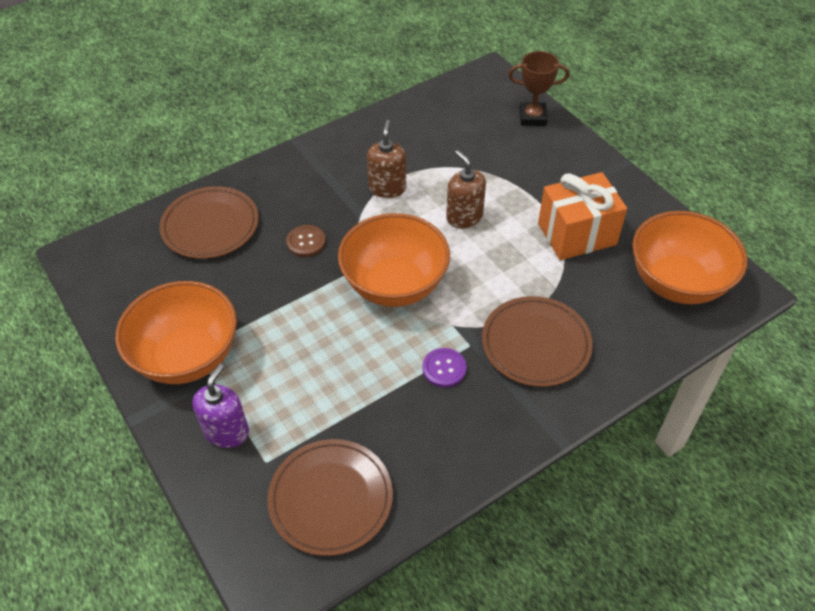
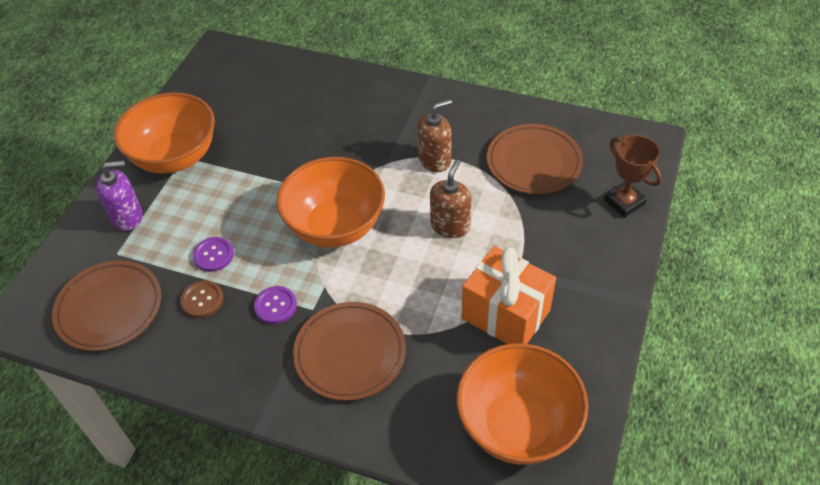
camera: 55 degrees right, 0 degrees up
(210, 226) = (301, 91): brown plate -> brown plate (534, 162)
(306, 242) = (332, 149): brown button -> brown button (202, 300)
(344, 385) = (213, 255): none -> purple button

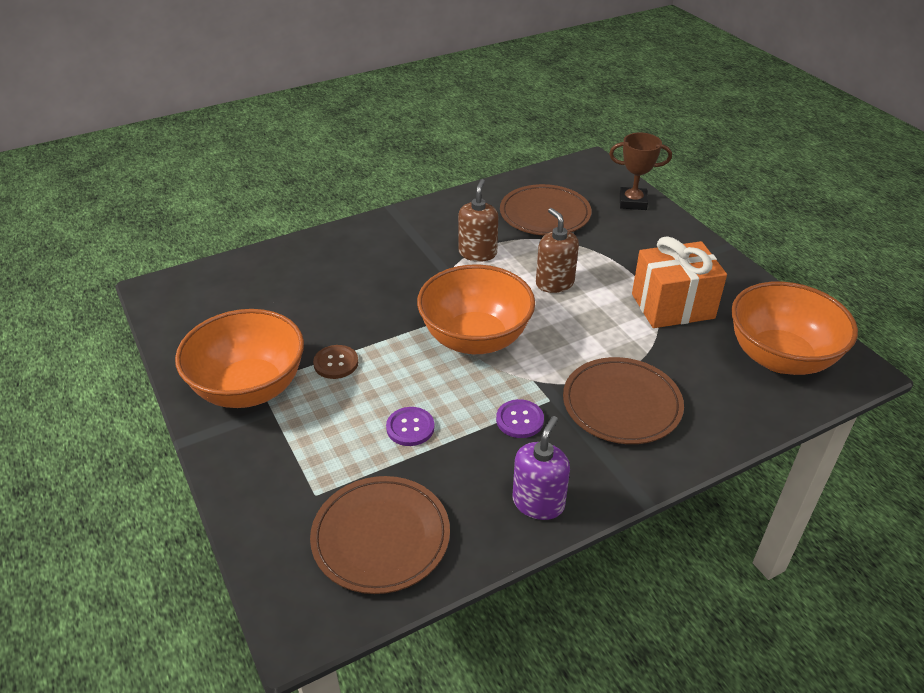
camera: 50 degrees left, 10 degrees down
(127, 217) = (278, 462): purple soap dispenser -> purple soap dispenser (538, 502)
(202, 300) = (455, 463): brown button -> brown button (336, 363)

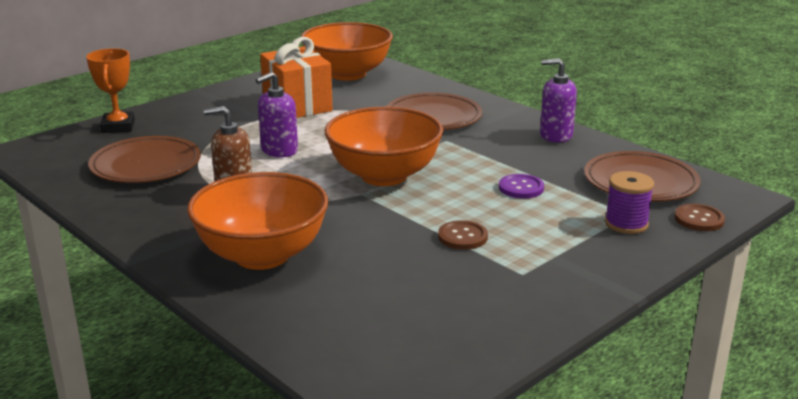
camera: 105 degrees left, 15 degrees down
(249, 388) = (533, 277): orange bowl -> orange bowl (262, 255)
(274, 552) = (699, 219): none -> brown button
(298, 484) = (626, 224): none -> purple spool
(519, 420) = (477, 148): purple button -> none
(554, 283) = (279, 150): brown soap dispenser -> purple soap dispenser
(632, 202) = (118, 126): brown trophy -> orange trophy

